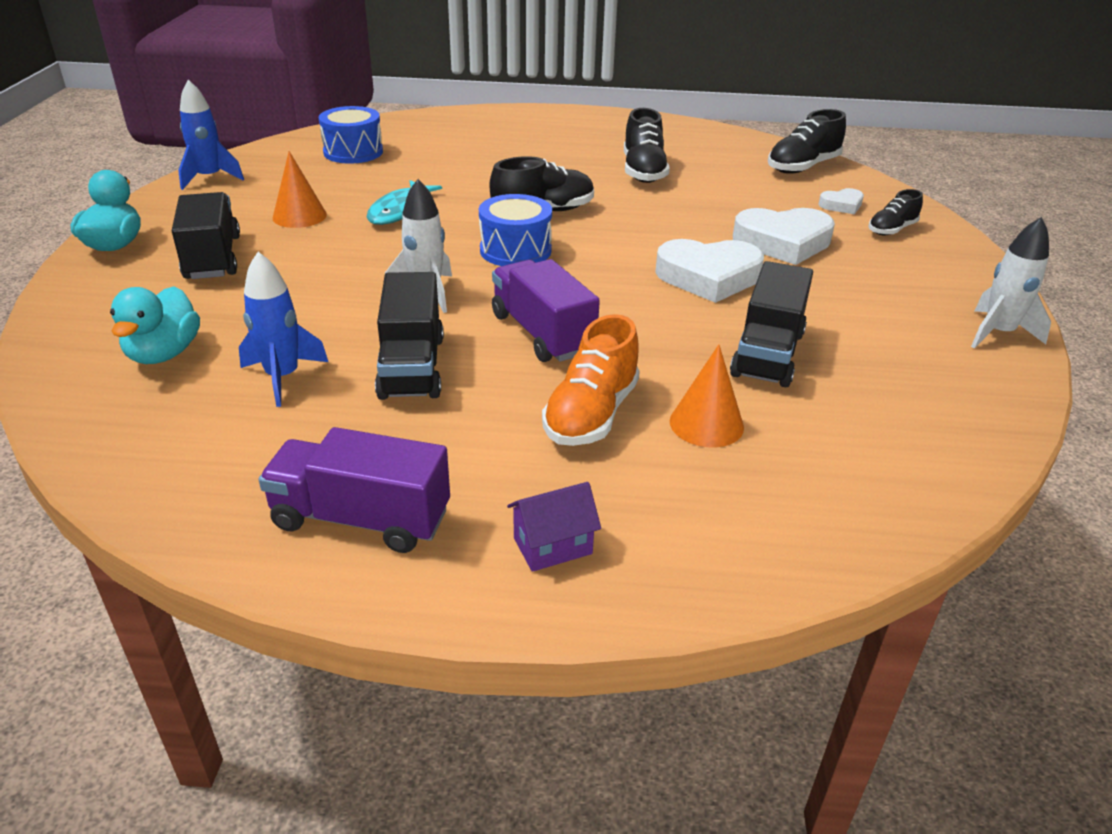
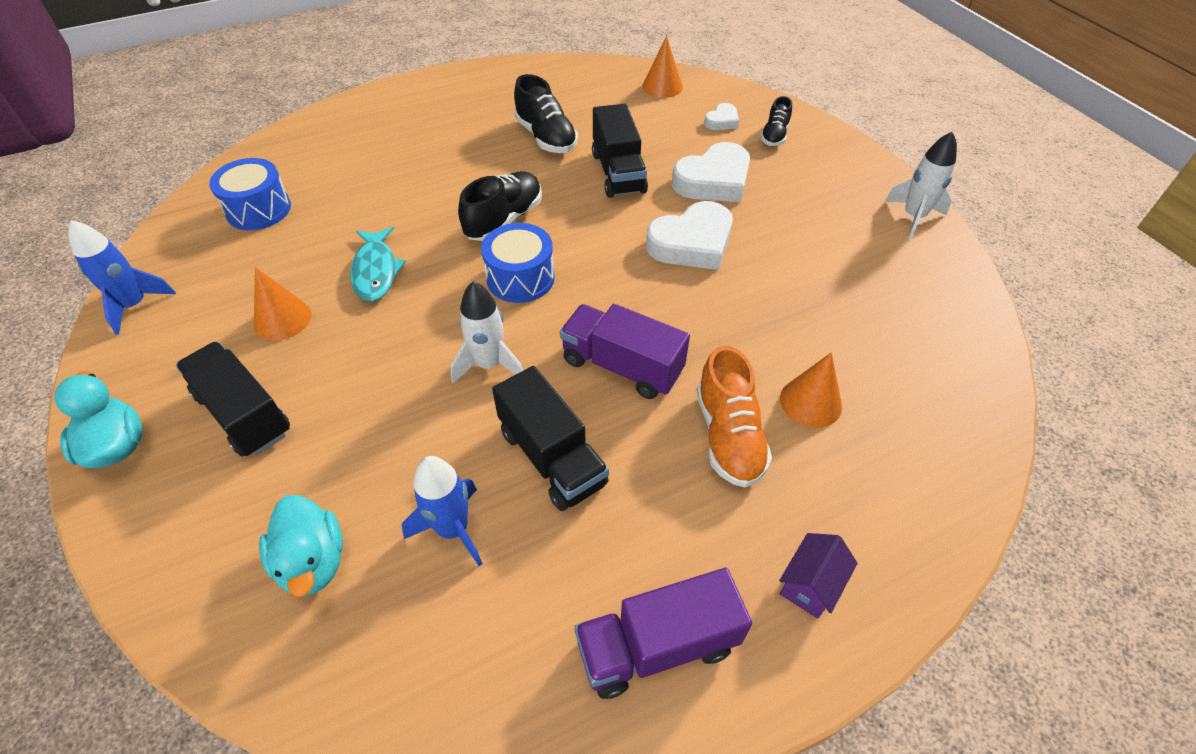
camera: 30 degrees left, 15 degrees up
(767, 354) = (794, 308): black truck -> black truck (618, 172)
(802, 167) = (662, 86): black shoe -> orange cone

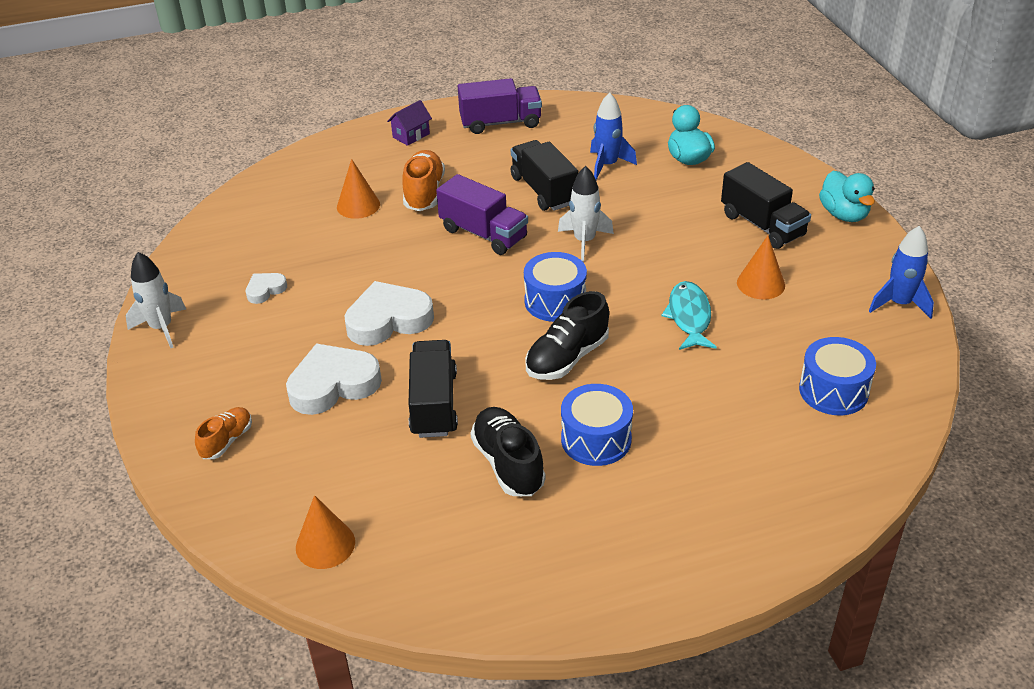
camera: 170 degrees left, 10 degrees down
(477, 158) = (596, 439): none -> blue drum
(722, 121) = (277, 470): white heart -> white heart (265, 290)
(774, 135) = (227, 441): black shoe -> orange shoe

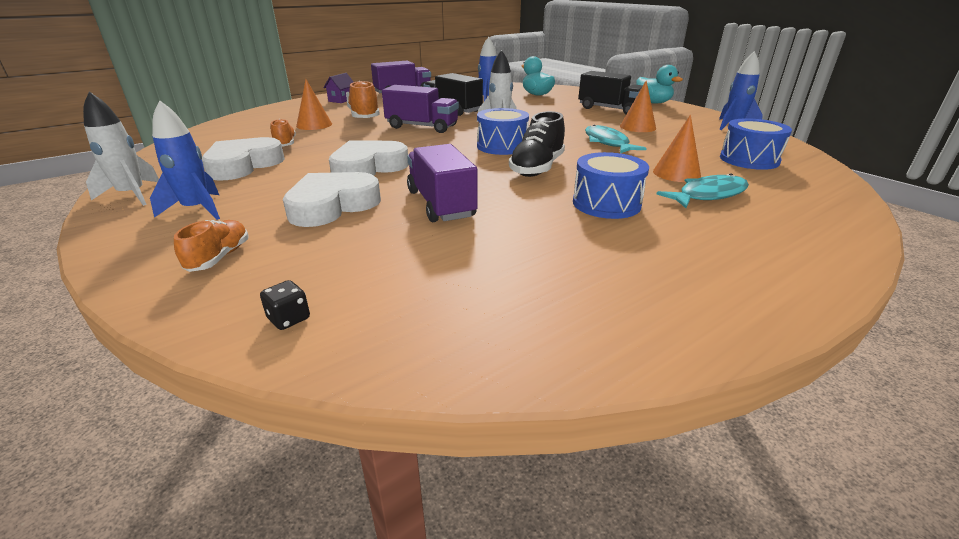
camera: 20 degrees left, 10 degrees down
(215, 365) = (197, 210): none -> blue rocket
(265, 290) = (243, 165): white heart -> white heart, size x1.99
(266, 524) = (289, 319): none -> black dice
(315, 250) = (285, 144): none -> orange shoe
(325, 544) = (379, 324): orange cone -> orange cone (676, 173)
(434, 404) = (441, 204): black truck -> purple truck
(508, 464) = (542, 228): black shoe -> none
(716, 448) = (708, 195): none -> turquoise fish

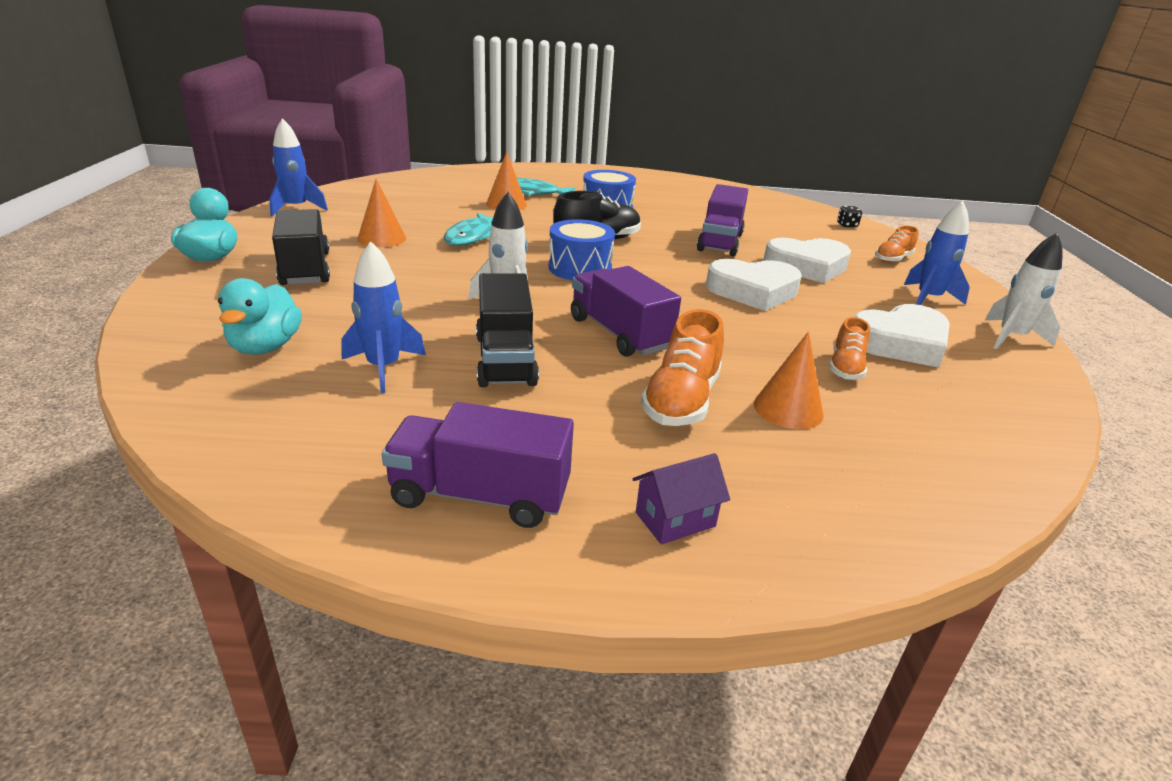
camera: 145 degrees left, 0 degrees up
(749, 160) = (422, 192): blue drum -> none

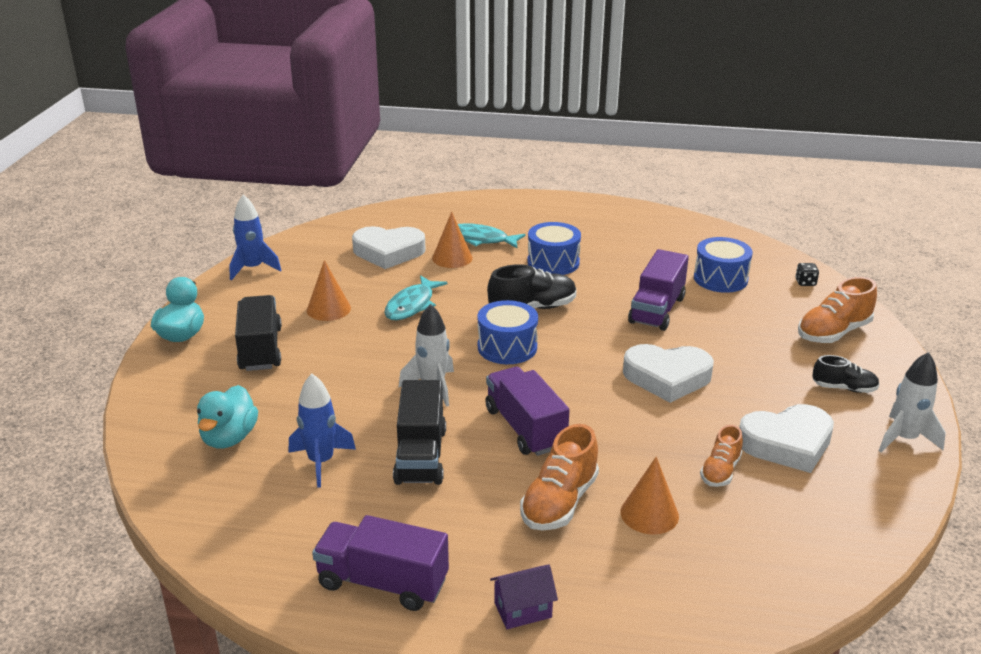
camera: 10 degrees right, 0 degrees up
(769, 222) = (720, 279): none -> blue drum
(807, 266) = (735, 344): white heart -> white heart (388, 252)
(893, 259) = (833, 333): orange shoe -> orange shoe, size x1.62
(928, 299) = (844, 388): blue rocket -> black shoe

